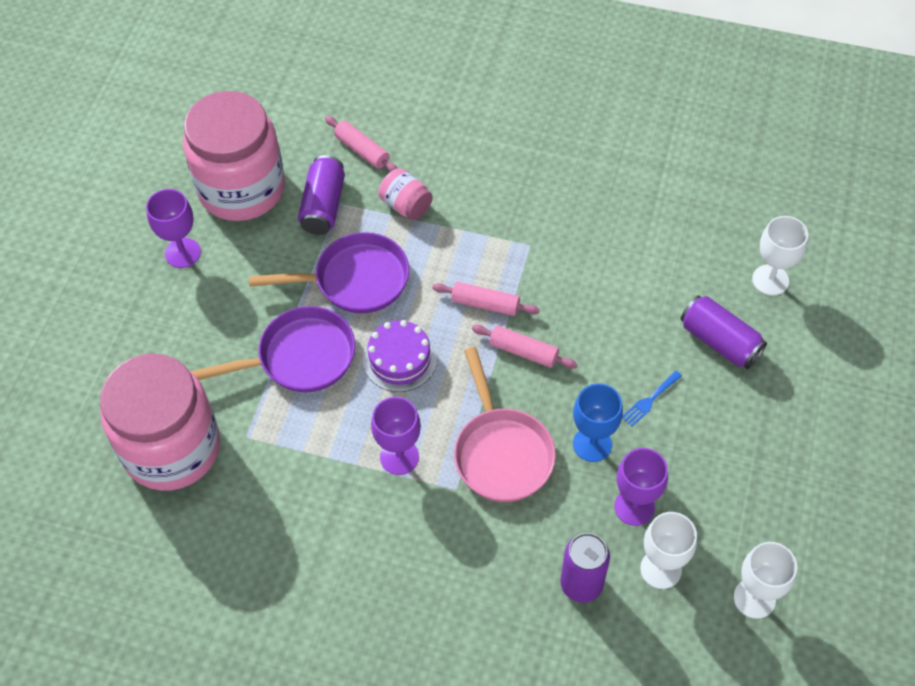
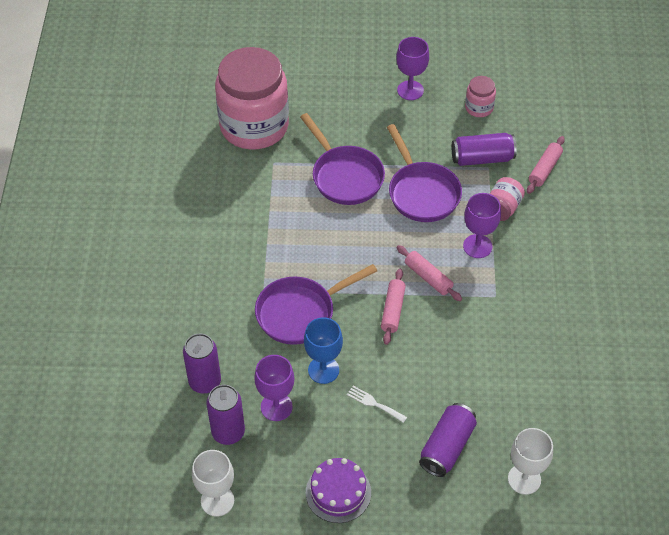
camera: 75 degrees right, 5 degrees down
(242, 189) = (479, 108): pink jar -> pink jar, size x0.42
(399, 359) = (361, 234): purple cake -> purple cake (338, 492)
(399, 457) = (280, 251): purple goblet -> purple goblet (477, 246)
(485, 304) = (428, 277): pink rolling pin -> pink rolling pin turned 45 degrees counterclockwise
(501, 453) = (300, 312): pink pan -> purple pan
(650, 400) = (374, 403): blue fork -> white fork
(660, 569) = (228, 432): white goblet -> purple can

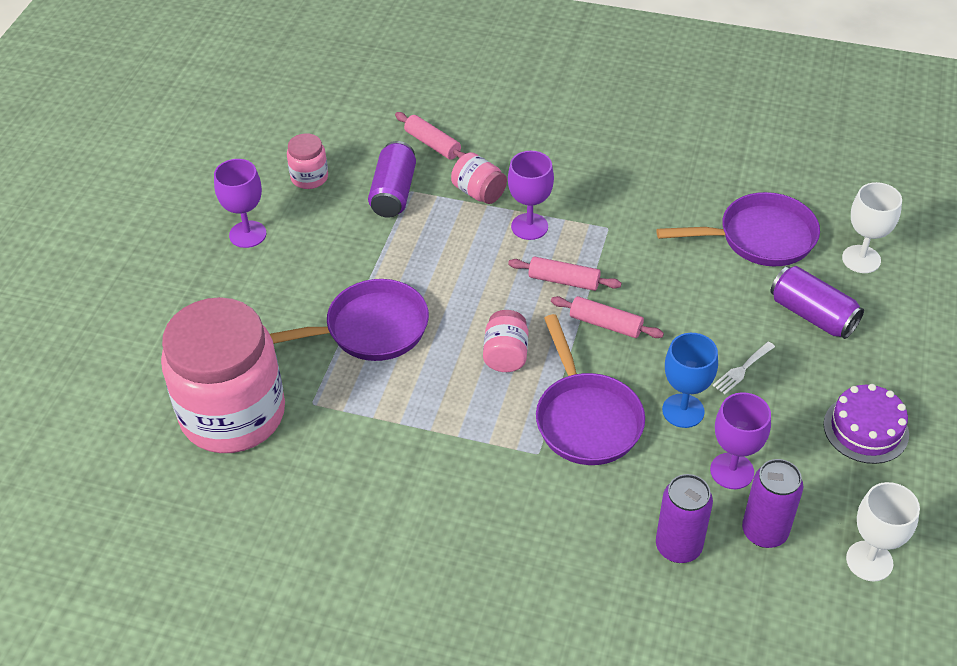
camera: 75 degrees left, 5 degrees down
(345, 256) = (506, 355): none -> pink jar
(422, 192) = (427, 259): purple pan -> purple pan (760, 238)
(428, 277) = (564, 281): pink rolling pin -> pink rolling pin turned 45 degrees clockwise

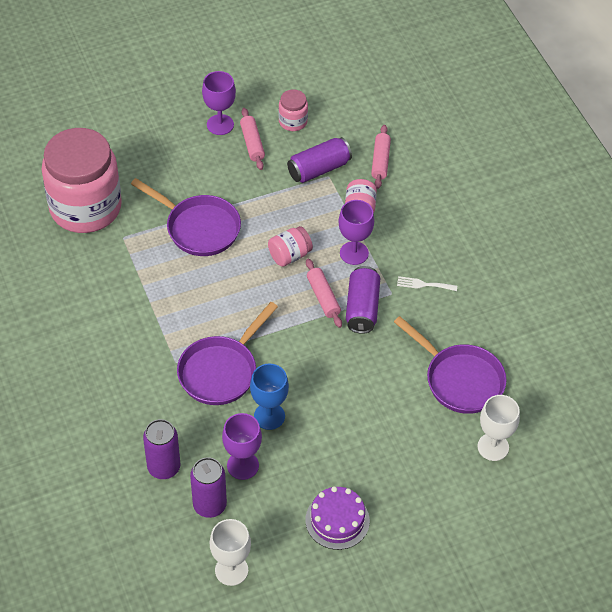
camera: 50 degrees right, 5 degrees up
(506, 355) = (236, 304): pink jar -> pink jar (290, 255)
(606, 324) = (305, 339): pink rolling pin -> pink rolling pin (252, 143)
(742, 369) = (330, 429): white fork -> white fork (423, 284)
(812, 315) = (413, 444): purple can -> purple can (362, 308)

